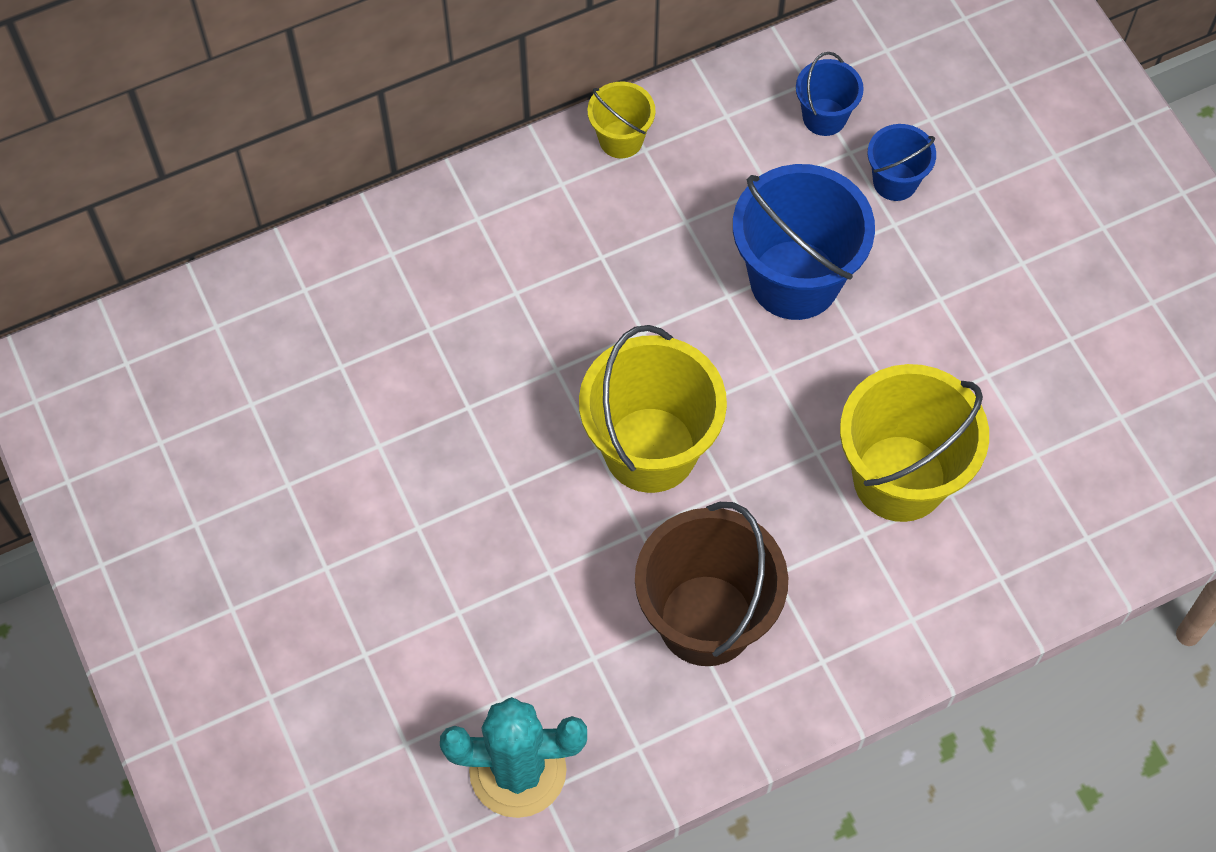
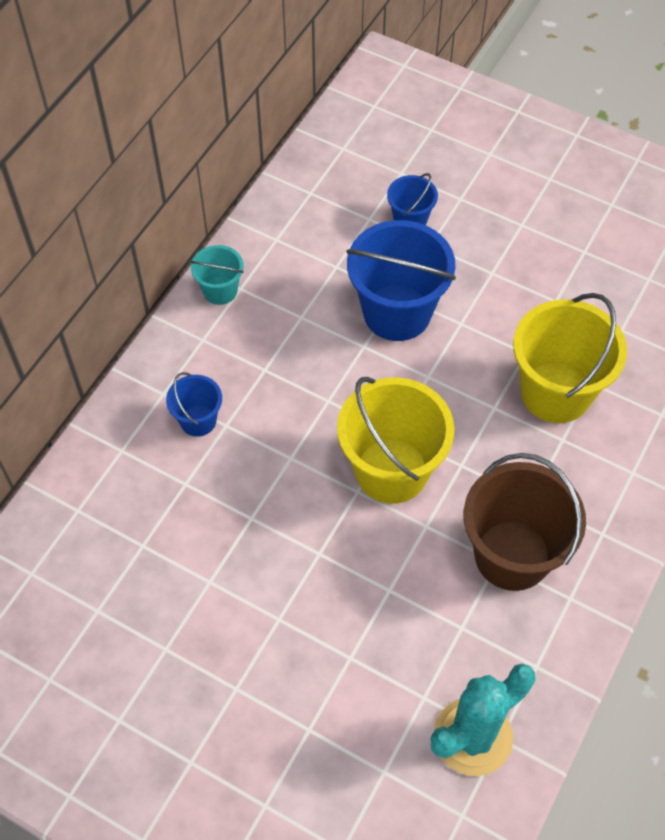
camera: 35 degrees left, 5 degrees down
(621, 139) = (220, 290): yellow bucket -> turquoise bucket
(824, 117) = (337, 207): blue bucket -> blue bucket (198, 420)

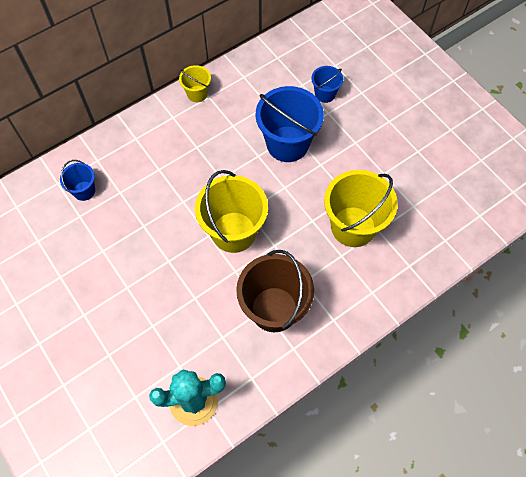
camera: 25 degrees right, 5 degrees up
(198, 420) = (145, 160): blue bucket -> blue bucket (84, 191)
(220, 290) = (197, 94): turquoise bucket -> yellow bucket

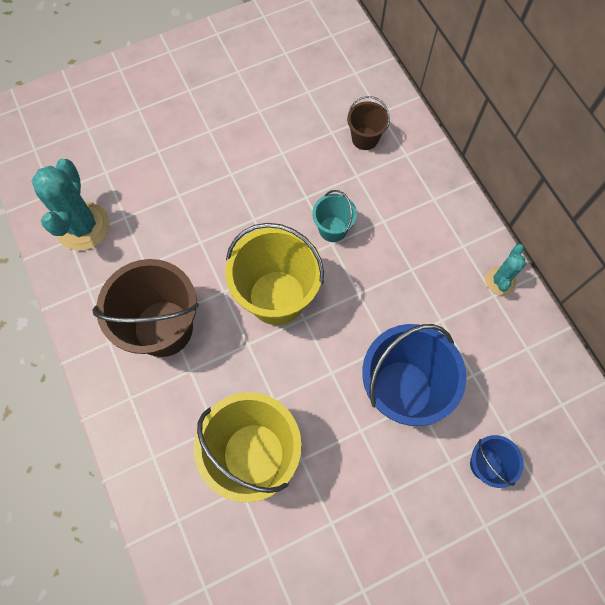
camera: 100 degrees right, 5 degrees up
(84, 191) = (365, 138): blue bucket -> brown bucket
(170, 202) = (333, 229): none -> turquoise bucket
(197, 94) = (500, 281): yellow bucket -> turquoise cactus

